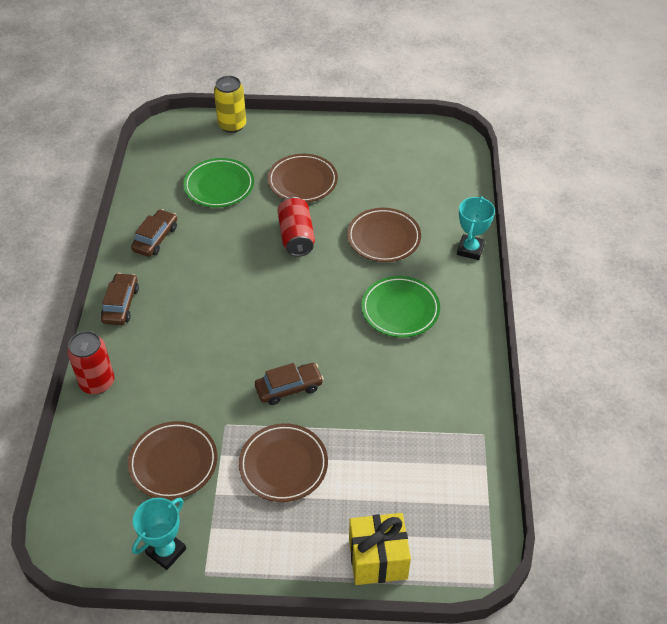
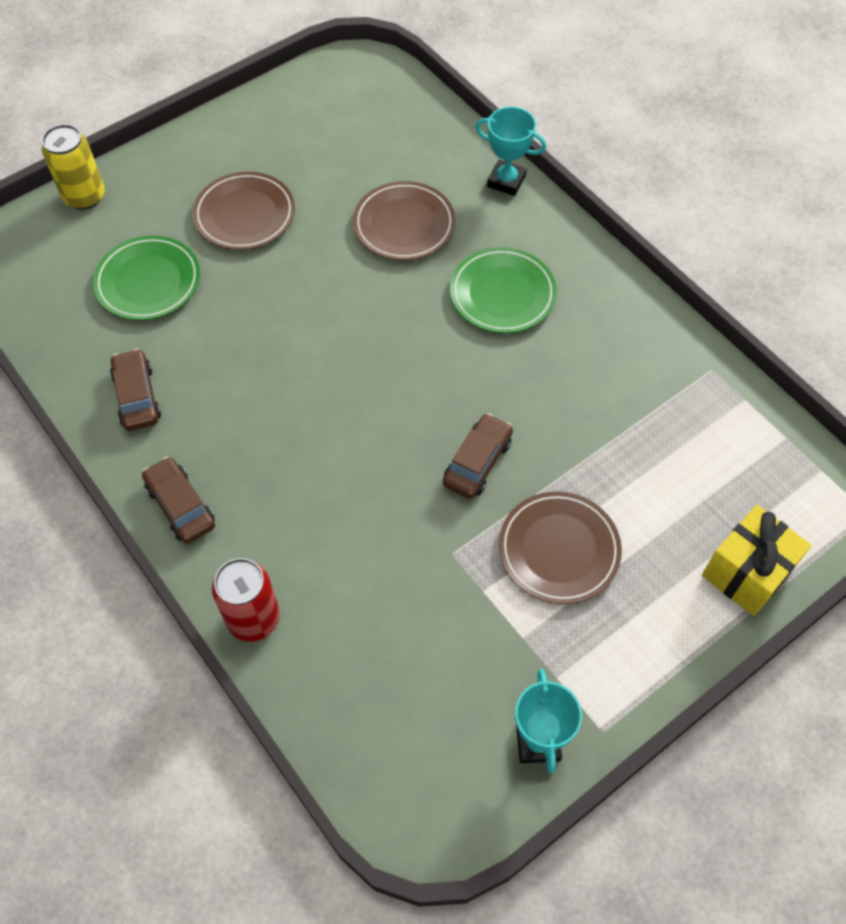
camera: 40 degrees left, 10 degrees up
(173, 462) = (441, 640): brown plate -> none
(296, 237) = (306, 285): red can -> none
(470, 249) = (506, 181): turquoise trophy -> turquoise trophy turned 45 degrees counterclockwise

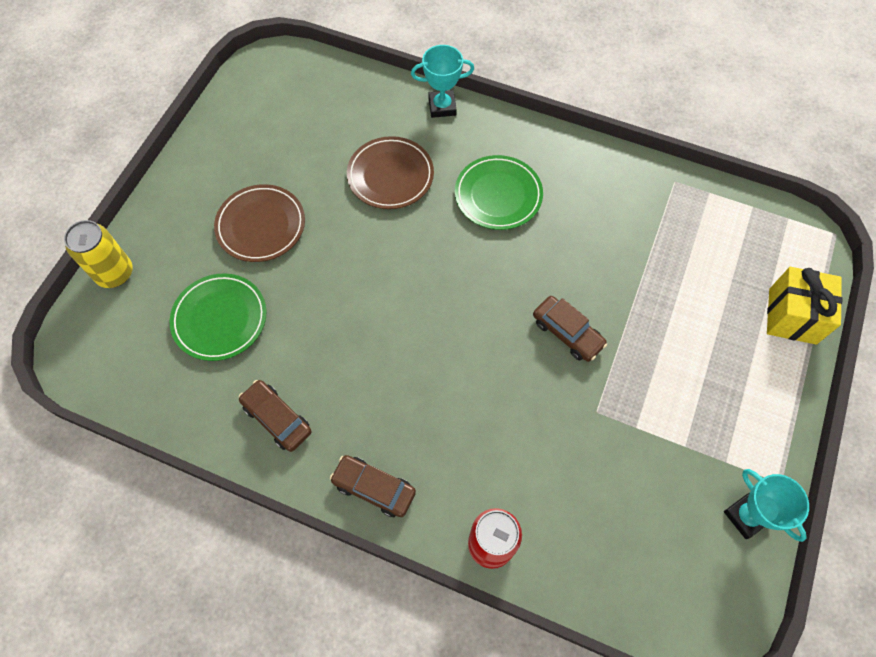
camera: 30 degrees left, 5 degrees up
(477, 462) = (567, 333): brown car -> brown car turned 135 degrees clockwise
(559, 550) = (665, 367): brown plate -> none

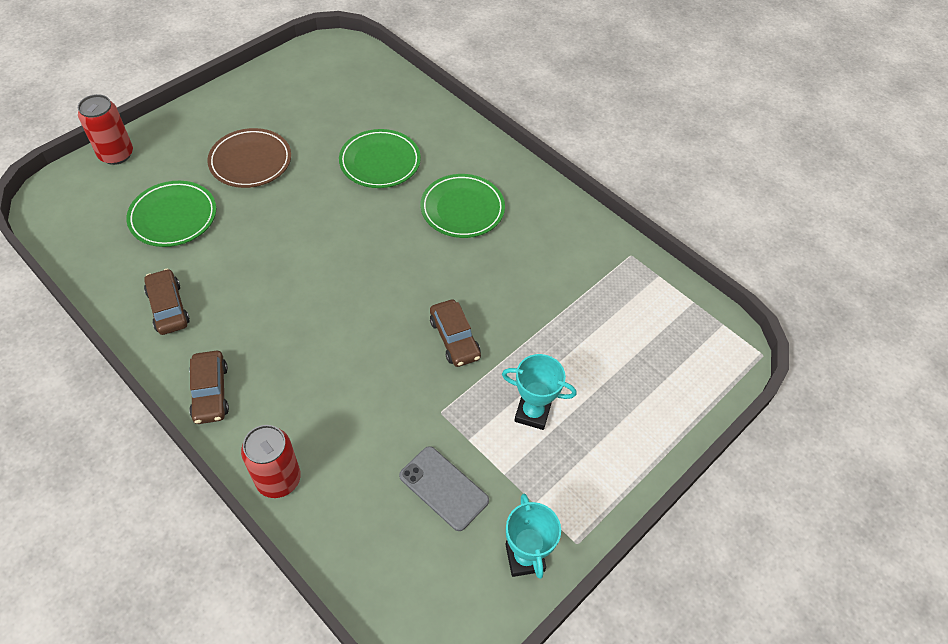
camera: 20 degrees right, 10 degrees down
(115, 273) = (116, 154): yellow can -> red can
(374, 488) = (210, 392): brown car -> brown car turned 150 degrees counterclockwise
(390, 176) = (380, 162): brown plate -> green plate
(442, 107) = (457, 125): turquoise trophy -> turquoise trophy (532, 413)
(641, 484) = (444, 488): none -> grey phone
(792, 316) = (676, 407): yellow gift -> none

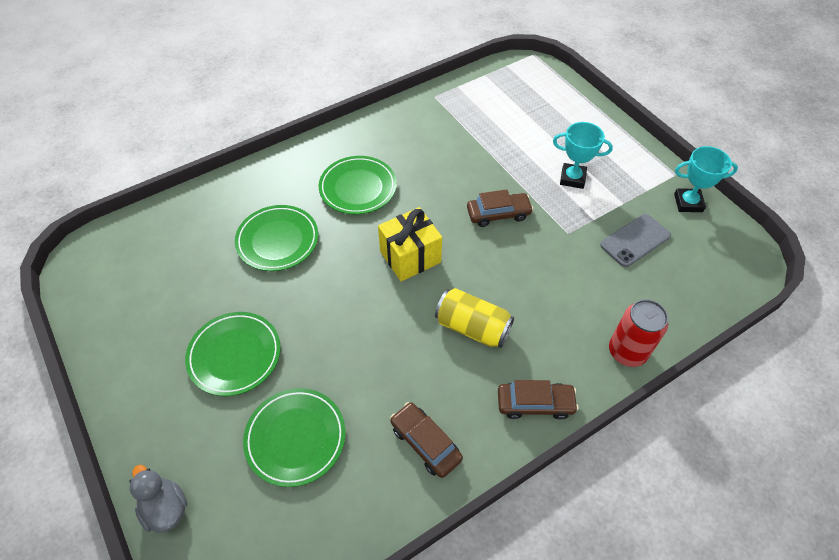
camera: 75 degrees left, 0 degrees up
(116, 154) = (166, 508): red can -> grey duck
(168, 307) = (425, 443): brown car -> brown car turned 60 degrees clockwise
(250, 161) = (235, 355): brown plate -> green plate
(296, 330) = (472, 327): none -> yellow can
(378, 266) = (410, 257): none -> yellow gift
(532, 413) = (572, 178): turquoise trophy -> turquoise trophy turned 75 degrees clockwise

